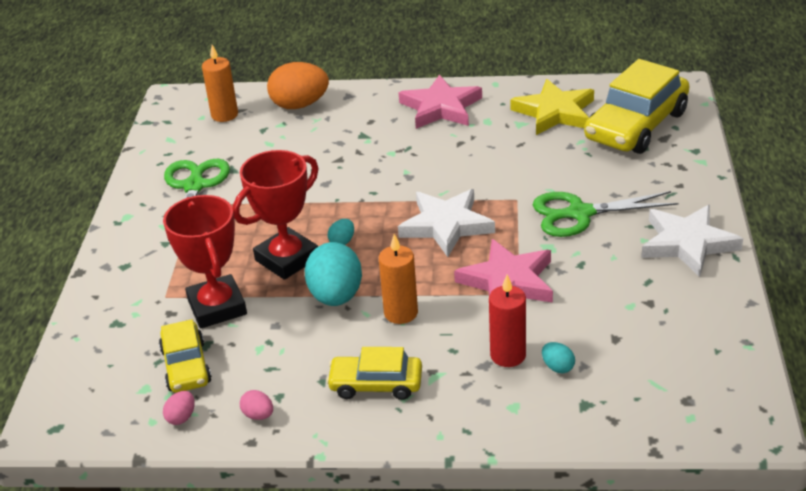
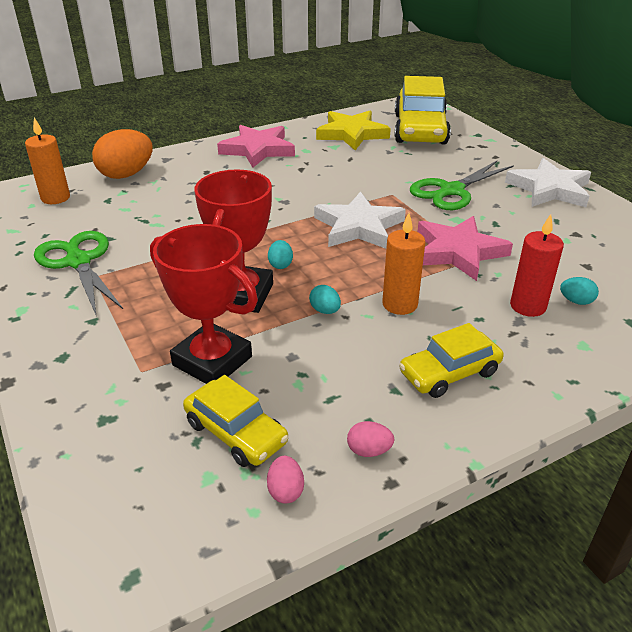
camera: 35 degrees left, 0 degrees up
(336, 296) = (325, 311): turquoise egg -> turquoise egg, size x0.45

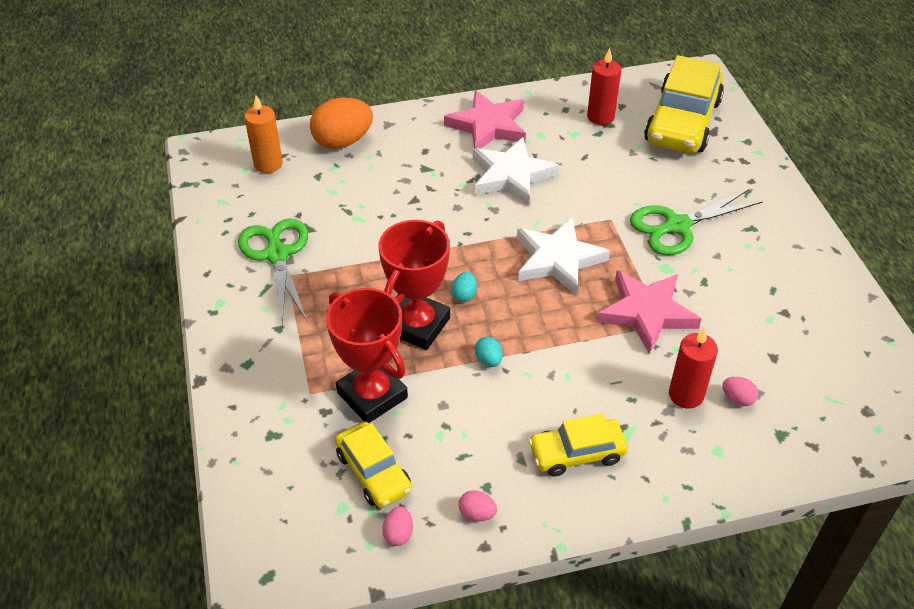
camera: 15 degrees right, 10 degrees up
(352, 134) = (600, 117): yellow star -> red candle
(400, 304) = (562, 367): orange candle -> none
(549, 189) = (788, 243): white star -> white star (511, 175)
(576, 301) = (737, 399): turquoise egg -> pink egg

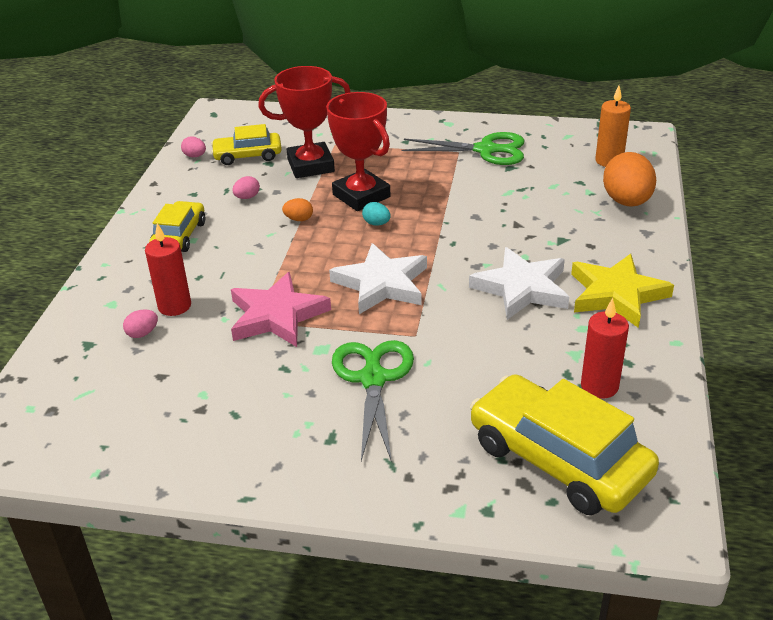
camera: 115 degrees right, 10 degrees down
(477, 514) = (178, 185): pink egg -> pink egg (247, 197)
(488, 126) = (616, 294): pink star -> yellow star
(488, 360) = (299, 219): turquoise egg -> orange egg

